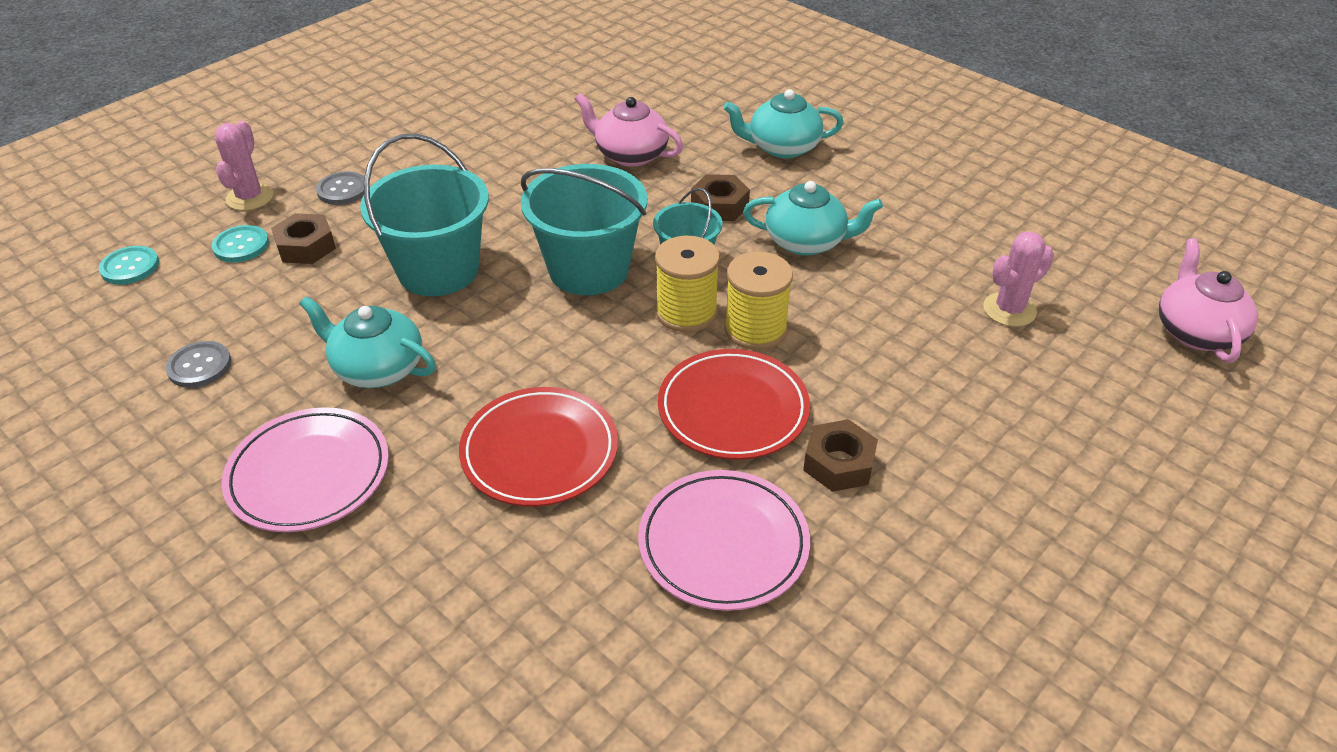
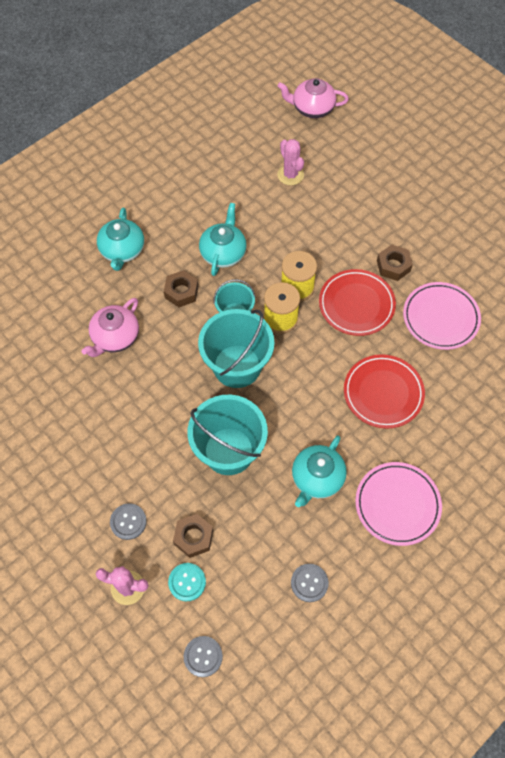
camera: 85 degrees left, 20 degrees up
(130, 267) = (203, 656): turquoise button -> grey button

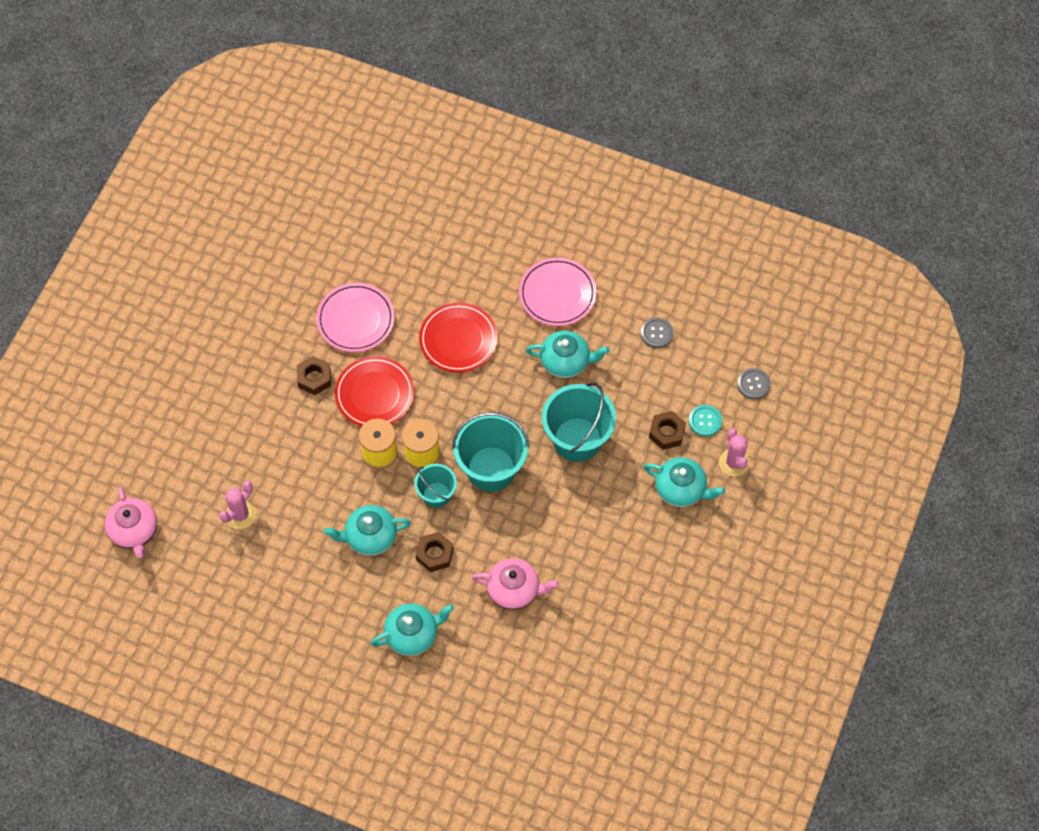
camera: 115 degrees left, 0 degrees up
(128, 522) = (681, 489): grey button -> turquoise teapot

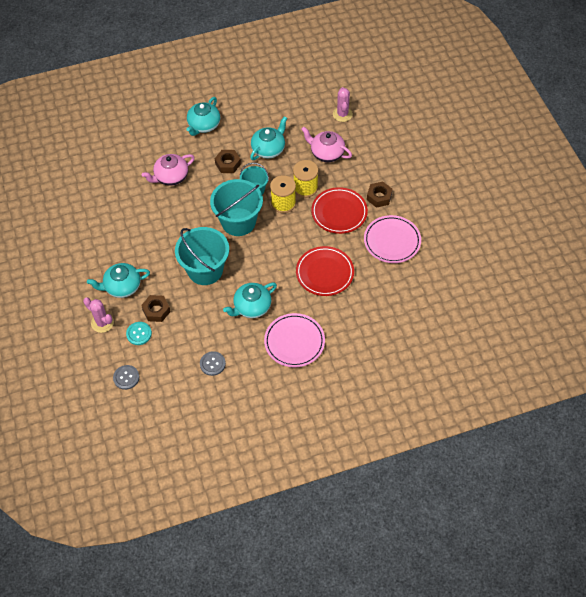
camera: 140 degrees right, 5 degrees down
(134, 531) = (383, 75): pink teapot -> pink teapot (326, 153)

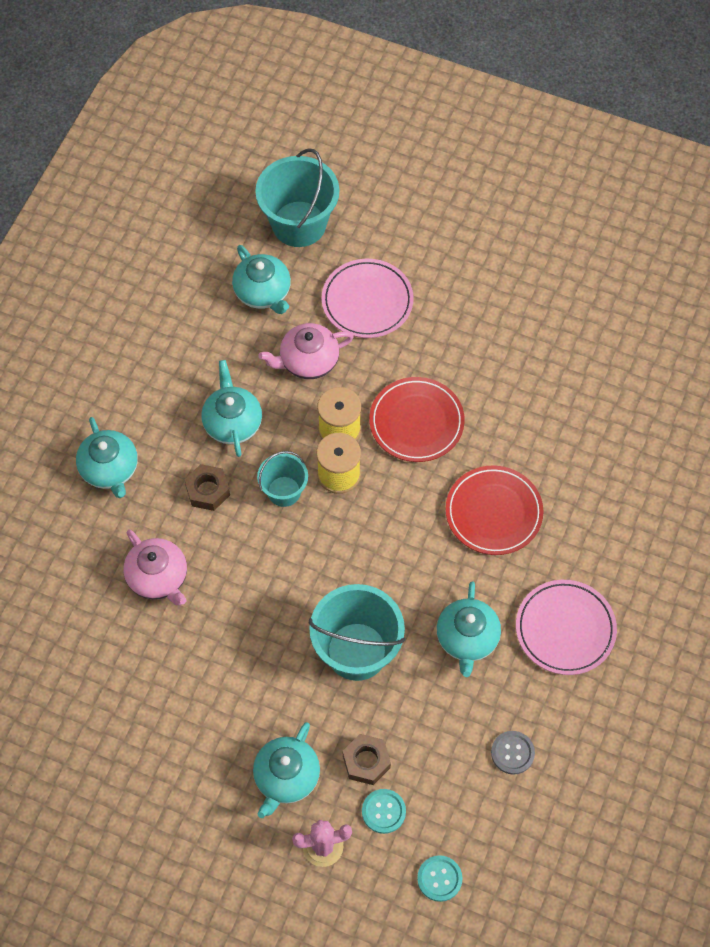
camera: 50 degrees left, 5 degrees up
(126, 377) = (439, 879): grey button -> turquoise button
(171, 177) = (158, 578): pink teapot -> pink teapot turned 45 degrees counterclockwise
(238, 222) = (317, 551): turquoise bucket -> turquoise bucket (299, 224)
(342, 114) = (263, 292): pink cactus -> turquoise teapot
(379, 197) = (436, 358): brown nut -> none
(392, 241) = (516, 399): pink plate -> pink plate (367, 301)

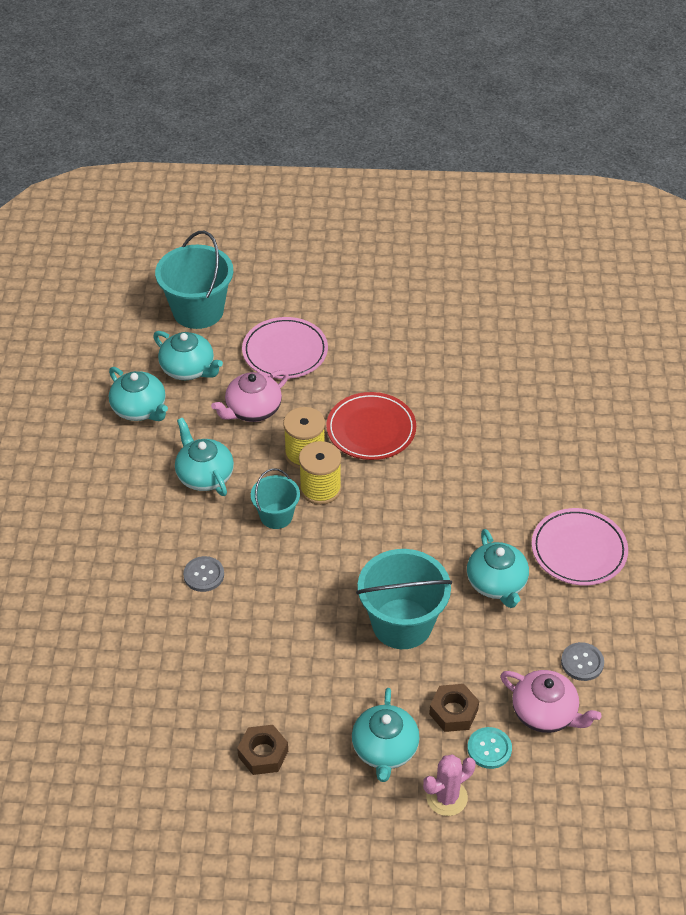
camera: 20 degrees left, 15 degrees down
(110, 469) = (104, 544): turquoise teapot -> turquoise teapot (140, 409)
(158, 578) = (188, 619): pink teapot -> pink teapot (545, 713)
(190, 534) = (204, 575): none -> grey button
(208, 490) = (205, 535): brown nut -> brown nut (263, 754)
(439, 879) = (568, 788): turquoise button -> none
(493, 512) = (472, 479): red plate -> none

